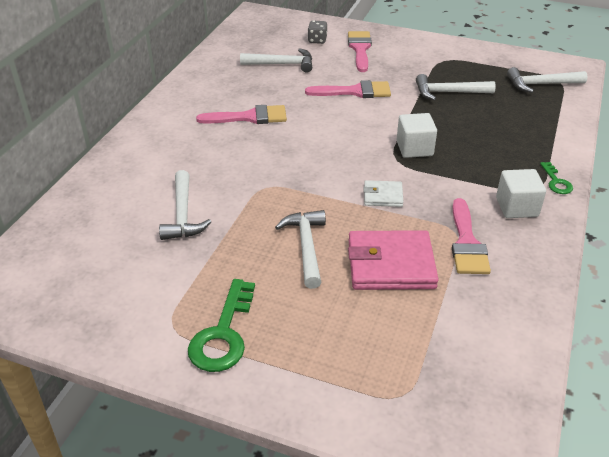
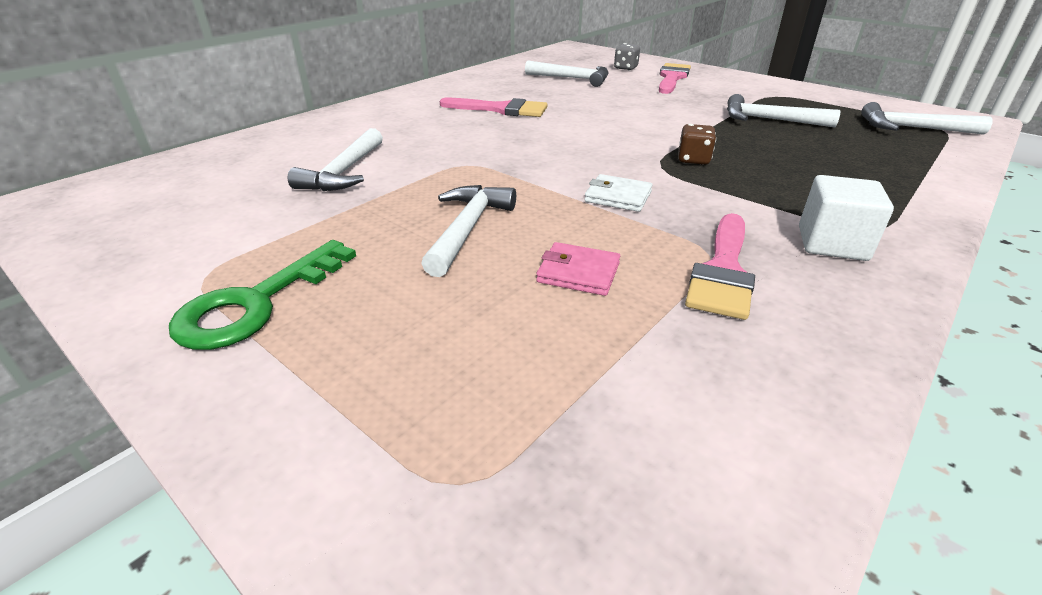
camera: 20 degrees right, 5 degrees down
(355, 91) = (643, 106): pink brush -> none
(390, 264) = (578, 273): pink wallet -> pink wallet, size x0.52
(414, 148) = (693, 160): white cube -> brown dice
(556, 182) = (914, 226): green key -> none

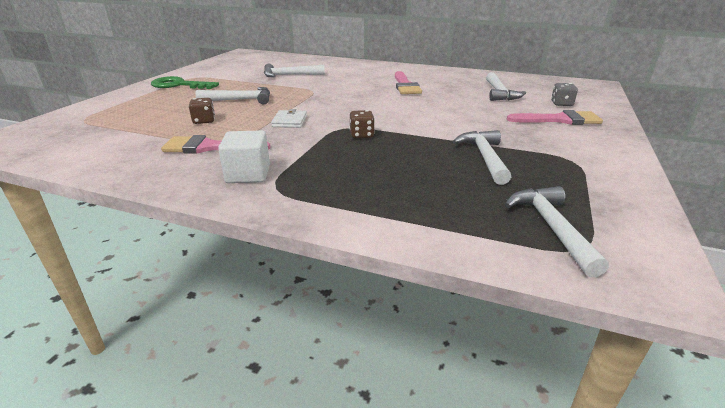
camera: 70 degrees right, 5 degrees down
(578, 273) = (204, 121): pink wallet -> brown dice

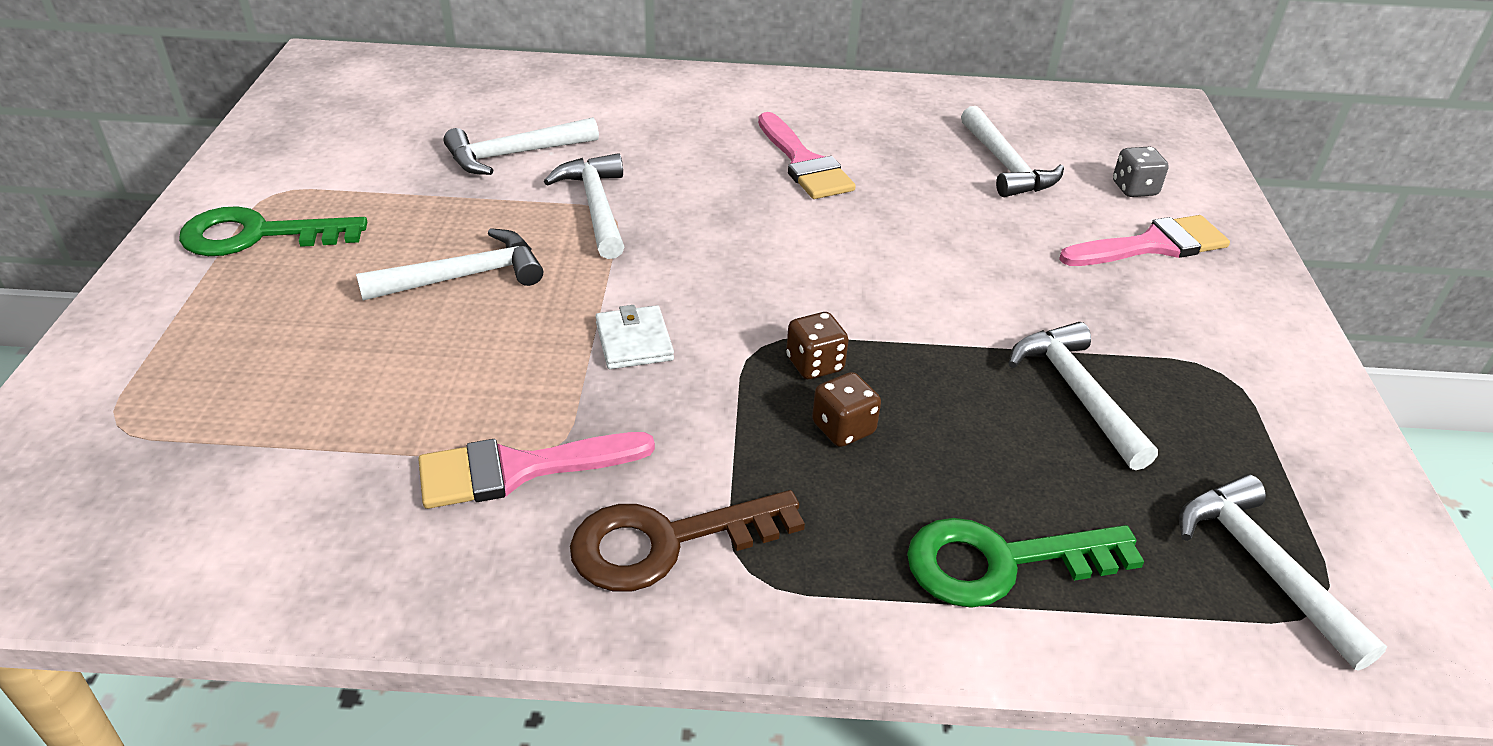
camera: 20 degrees left, 10 degrees up
(204, 121) = (435, 375): brown dice -> brown dice (843, 428)
(248, 174) = (666, 542): white cube -> brown key
(308, 89) = (596, 207): none -> white hammer
(400, 203) = (1001, 562): none -> green key

